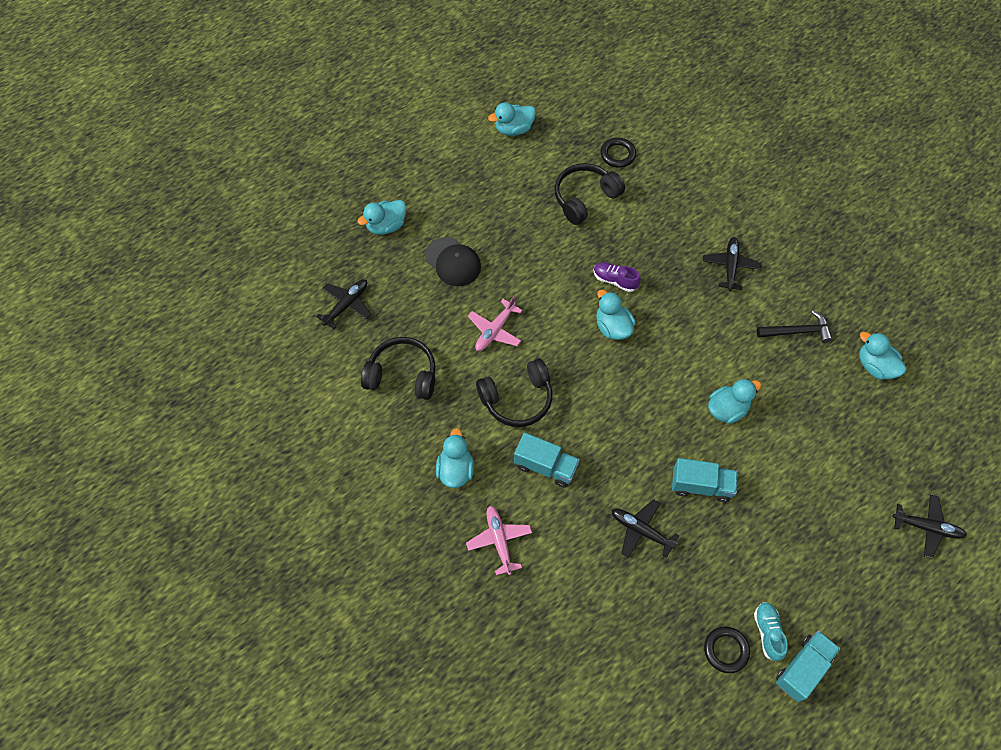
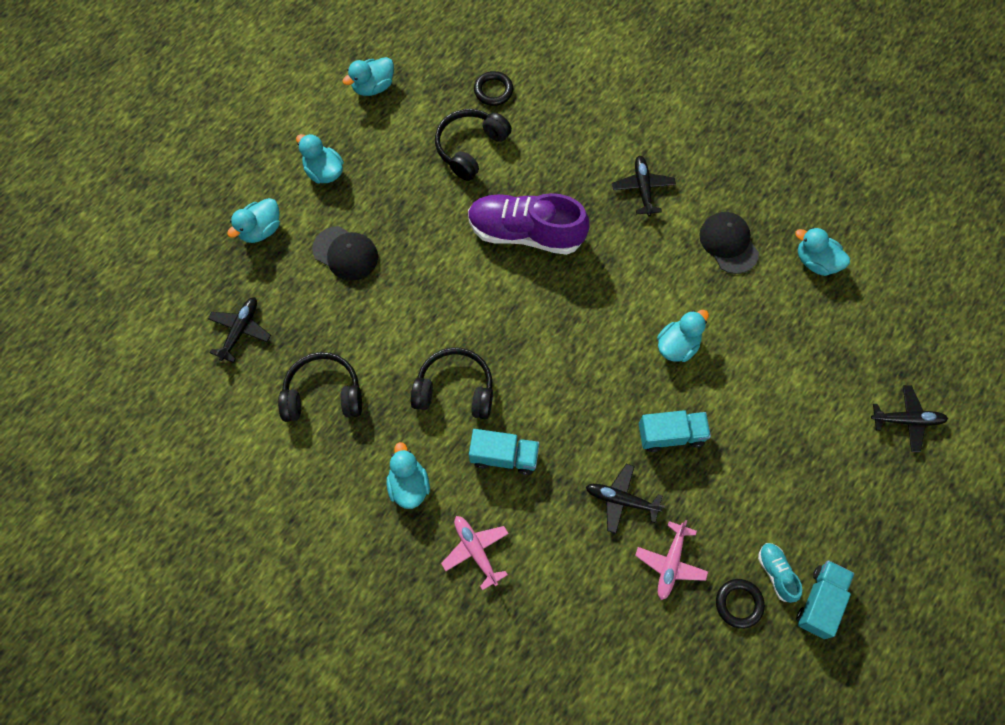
camera: 15 degrees left, 5 degrees up
(494, 330) = (411, 320): pink plane -> pink plane (670, 563)
(517, 399) = (455, 390): black headphones -> black headphones turned 135 degrees counterclockwise
(612, 327) = (536, 285): turquoise duck -> turquoise duck (324, 171)
(615, 280) = (526, 233): purple shoe -> purple shoe, size x2.22
(797, 331) = (728, 243): black hammer -> black cap

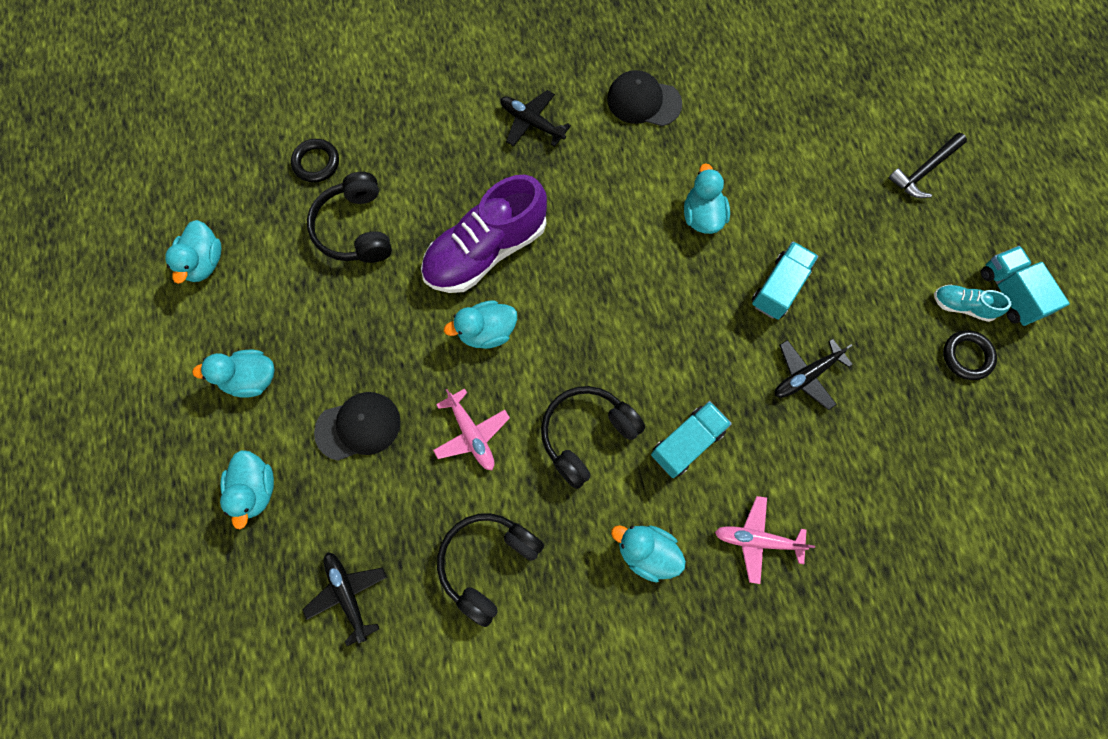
camera: 50 degrees left, 5 degrees up
(670, 563) = (892, 382): pink plane -> pink plane (472, 434)
(816, 262) = (717, 53): turquoise duck -> turquoise duck (487, 332)
(863, 471) = (924, 170): none -> black hammer
(907, 420) = (907, 104): black plane -> none

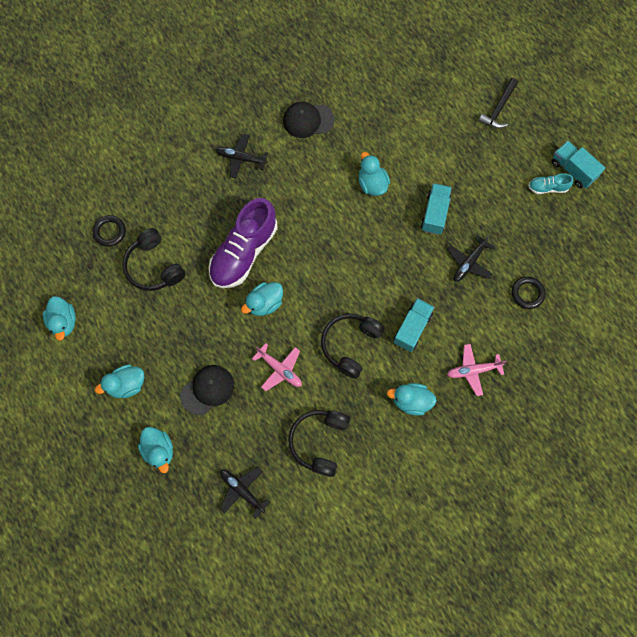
camera: 20 degrees left, 0 degrees up
(967, 356) = (560, 218): black ring -> black ring (527, 293)

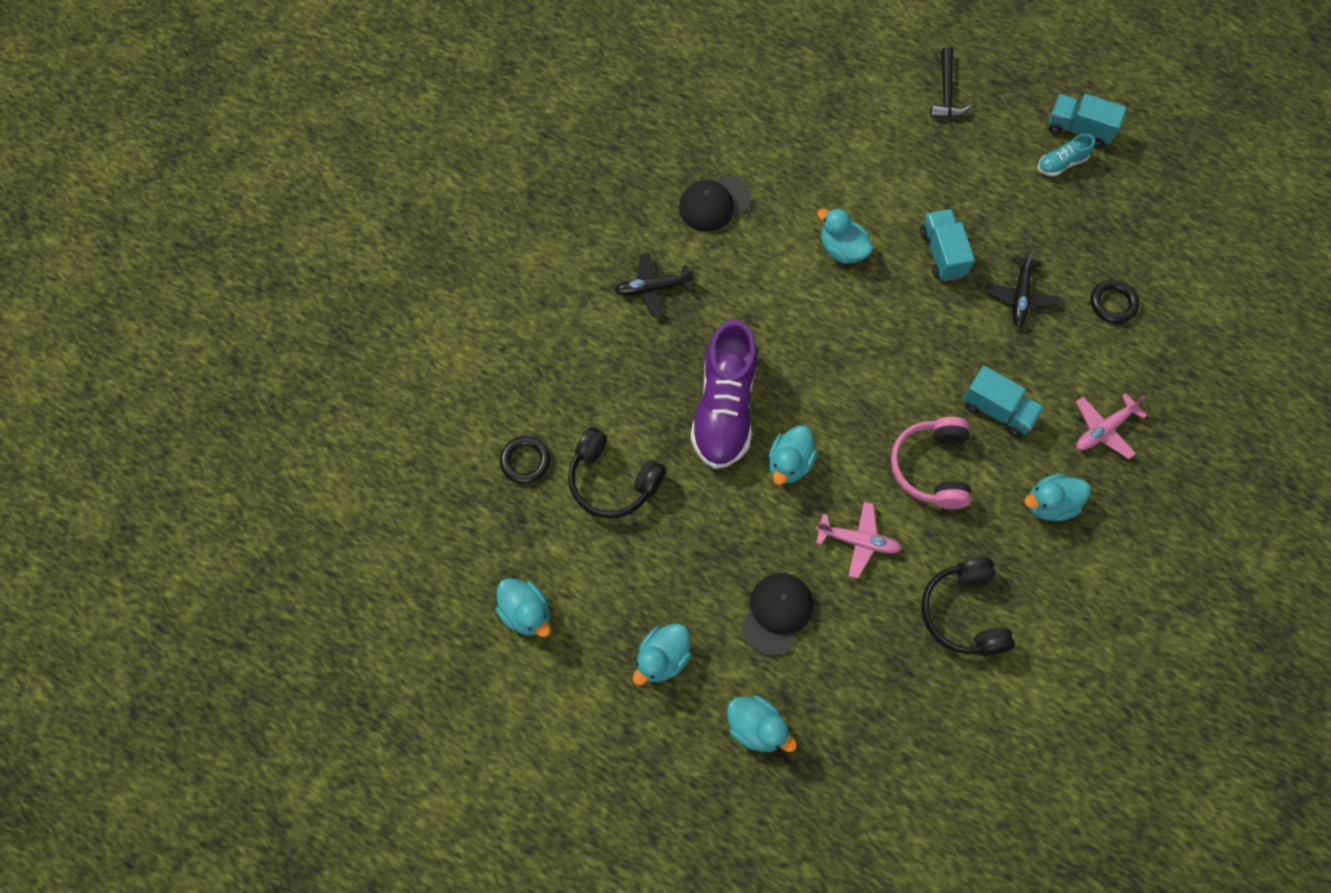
camera: 25 degrees left, 5 degrees down
(242, 490) = (899, 727): black plane -> none
(350, 345) = (931, 467): black headphones -> pink headphones
(412, 328) = (997, 410): turquoise truck -> turquoise truck turned 120 degrees clockwise

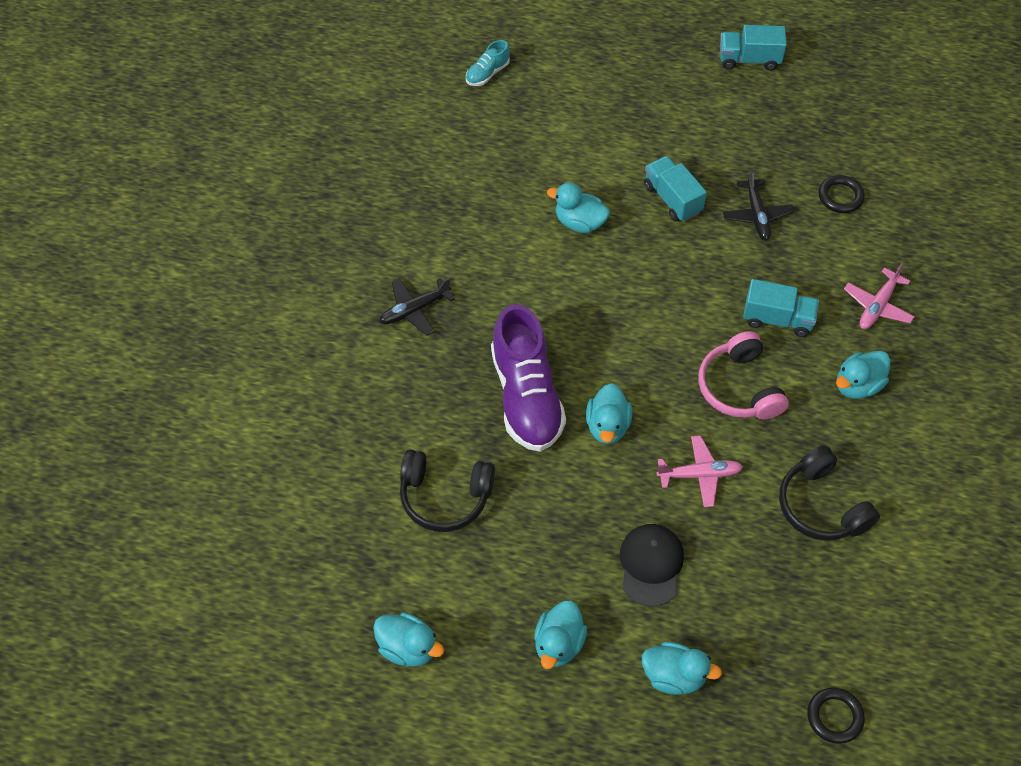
camera: 20 degrees left, 10 degrees down
(525, 461) = (351, 506): black ring -> black ring (834, 717)
(714, 203) = (443, 217): black cap -> none
(946, 92) = (619, 60): black hammer -> none
(1061, 163) = (746, 92): turquoise shoe -> turquoise shoe (487, 73)

